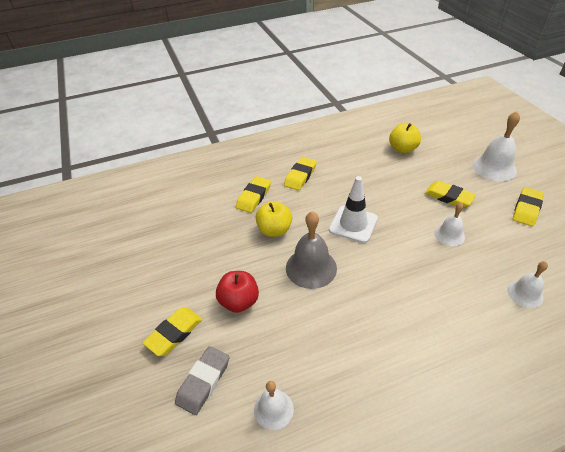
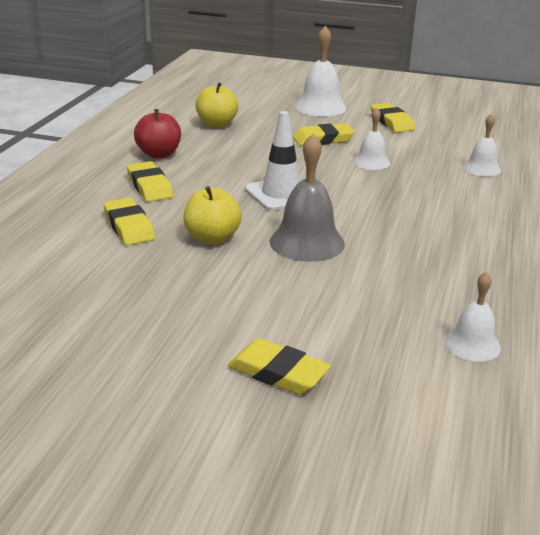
camera: 55 degrees left, 15 degrees down
(174, 333) = (278, 373): yellow eraser -> yellow eraser turned 45 degrees counterclockwise
(203, 381) = (383, 378): grey eraser -> none
(239, 301) = (292, 306): red apple -> red apple (159, 154)

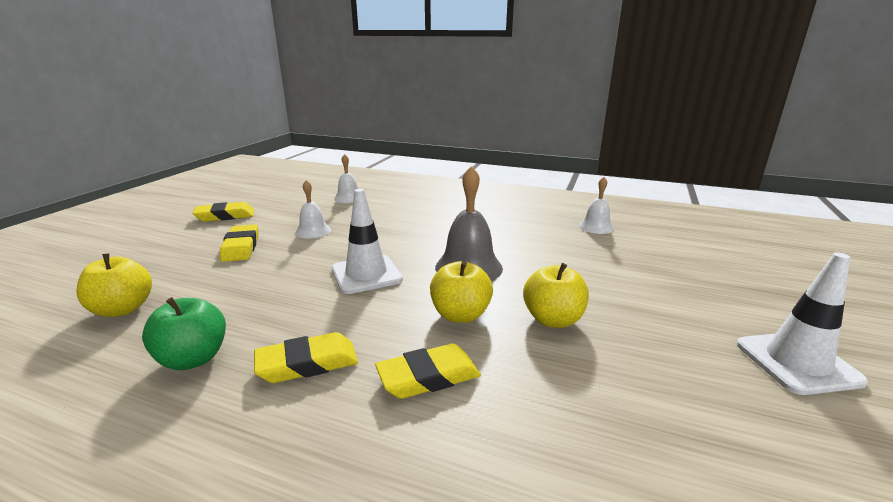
camera: 85 degrees left, 5 degrees down
(120, 420) = (797, 362): none -> white traffic cone
(159, 154) = (193, 359): red apple -> green apple
(204, 282) = (553, 319): none -> yellow apple
(278, 373) = (672, 288): yellow eraser -> none
(320, 107) = (144, 243): white bell -> none

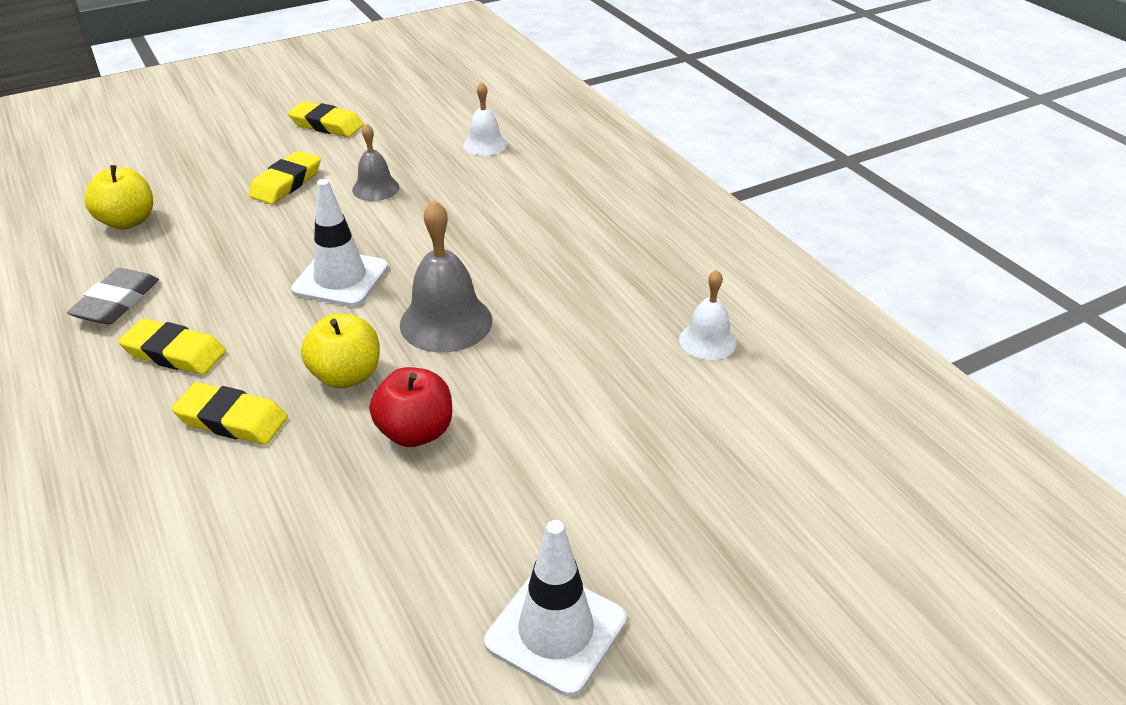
camera: 40 degrees right, 15 degrees up
(193, 359) = (117, 302): green apple -> grey eraser
(313, 231) = (375, 188): white bell -> grey bell
(553, 319) = (416, 432): yellow apple -> red apple

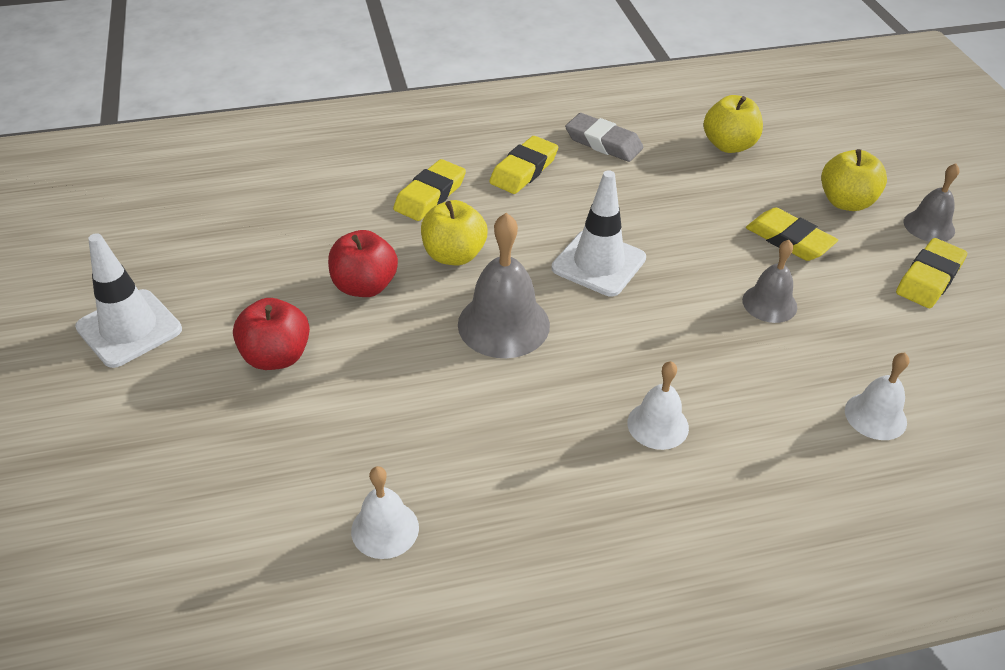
camera: 105 degrees right, 5 degrees up
(226, 158) = (846, 202): none -> yellow apple
(258, 124) = (929, 226): none -> grey bell
(534, 227) = (658, 425): none -> white bell
(549, 470) = (276, 356): none -> red apple

